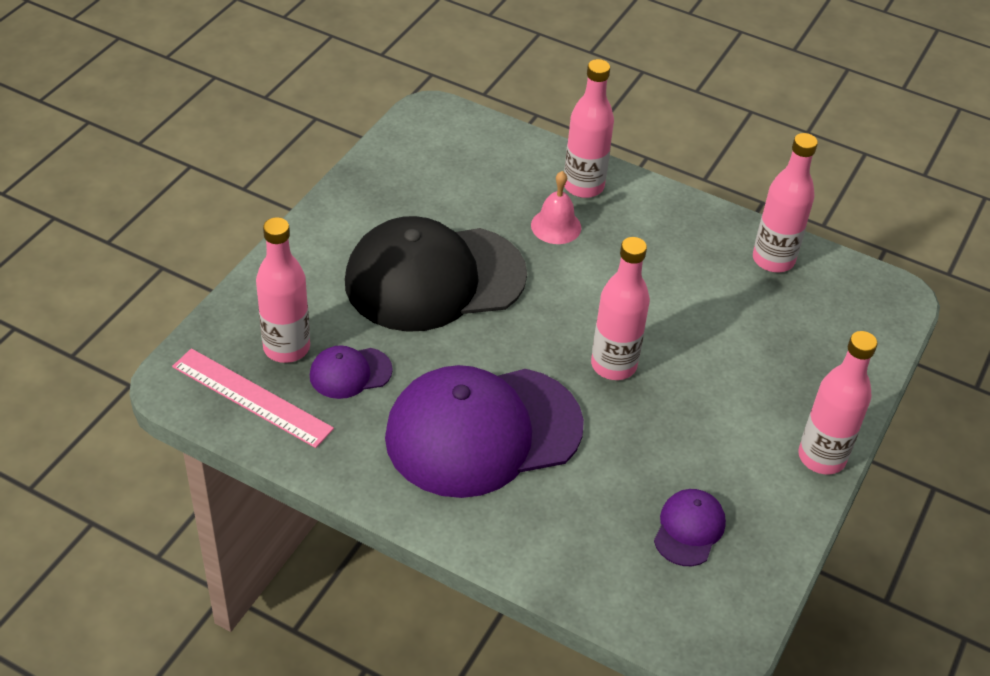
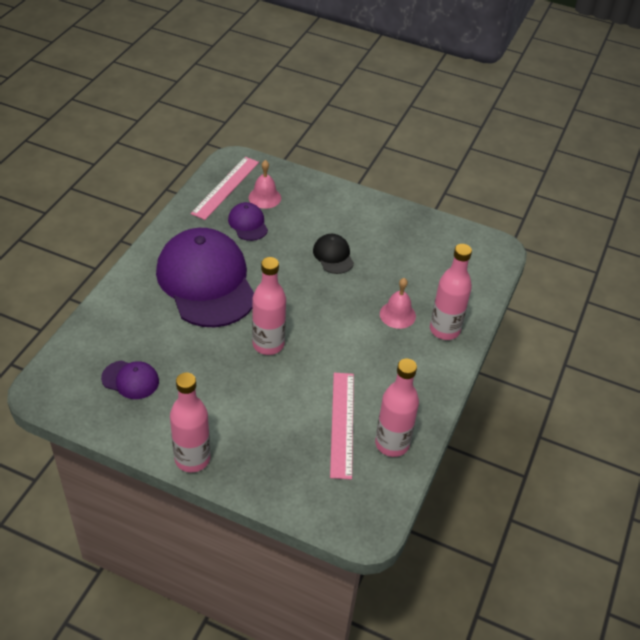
camera: 85 degrees right, 0 degrees up
(286, 348) = (264, 197): pink bottle -> pink bell
(434, 278) = (333, 256): black cap -> black cap, size x0.43
(747, 301) = (342, 424): none -> pink ruler

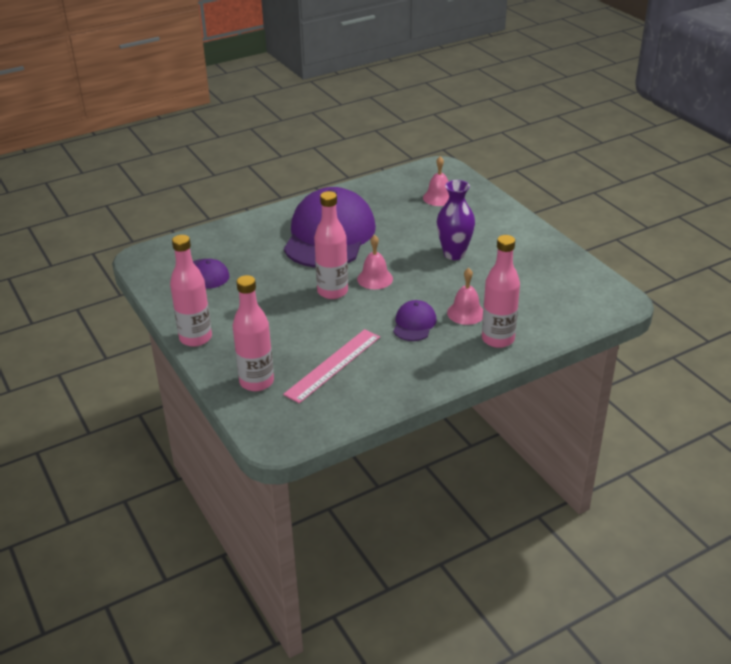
camera: 40 degrees right, 10 degrees down
(225, 187) = (413, 181): pink ruler -> none
(248, 224) = (405, 210): purple cap -> purple cap (414, 324)
(291, 313) = (375, 279): none -> pink bell
(333, 256) = (454, 254): black cap -> purple vase
(392, 444) = (359, 396): pink bottle -> pink bottle (256, 382)

